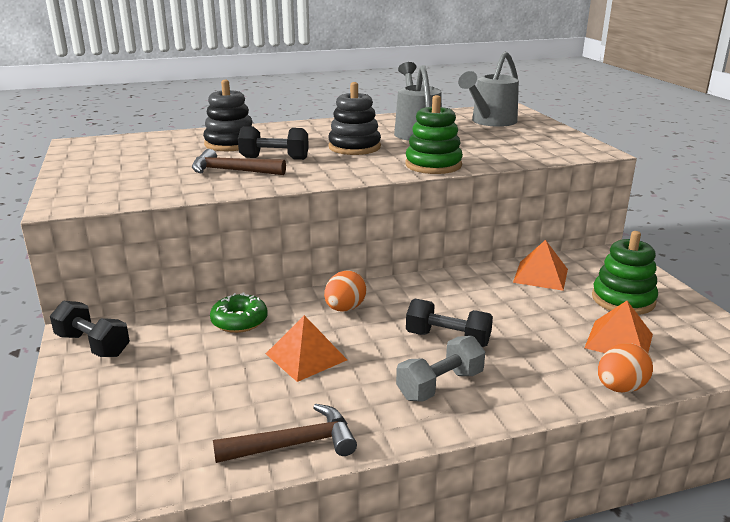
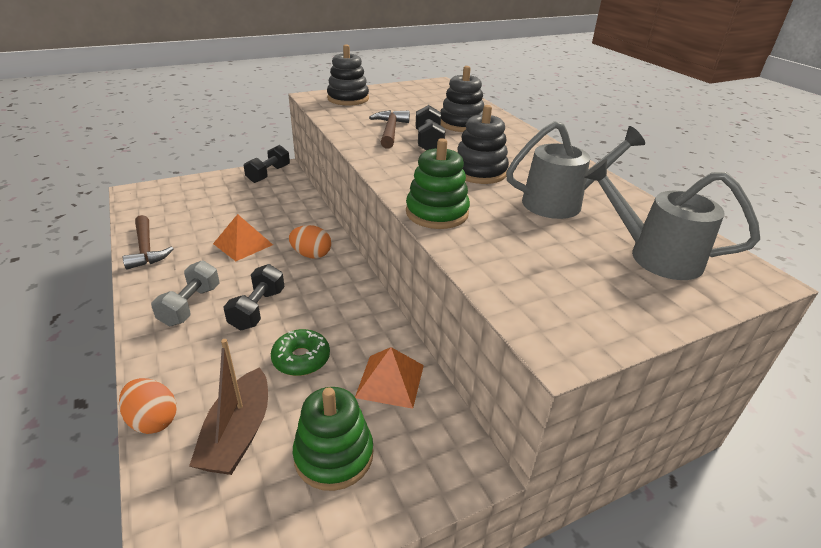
camera: 80 degrees right, 10 degrees up
(94, 186) = (348, 99): none -> black stacking toy
(239, 321) = (294, 214): green donut -> green donut (301, 359)
(440, 385) = (190, 305): grey dumbbell -> grey dumbbell turned 60 degrees clockwise
(619, 341) = (238, 434): orange pyramid -> brown boat

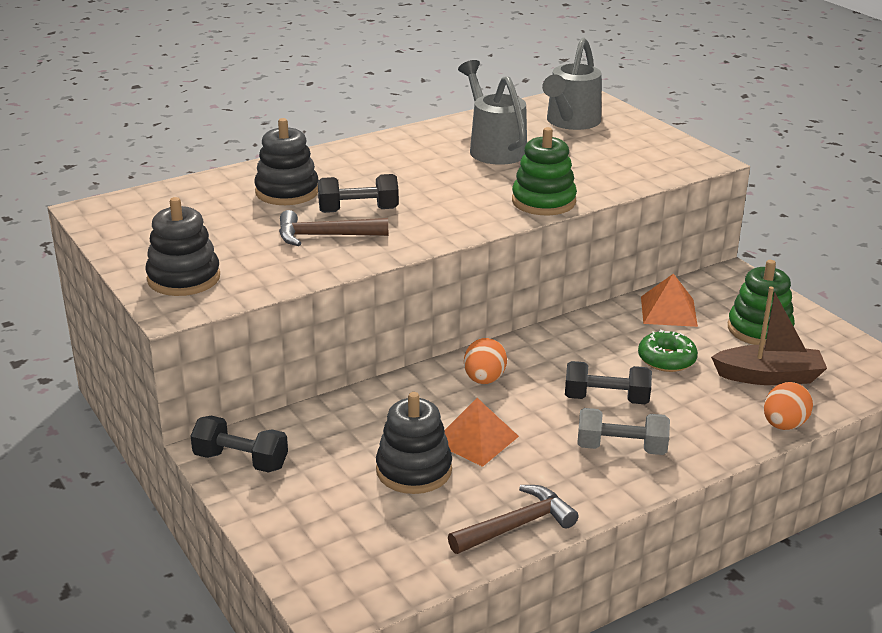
camera: 95 degrees left, 5 degrees down
(479, 172) = (438, 182): black stacking toy -> black stacking toy (414, 470)

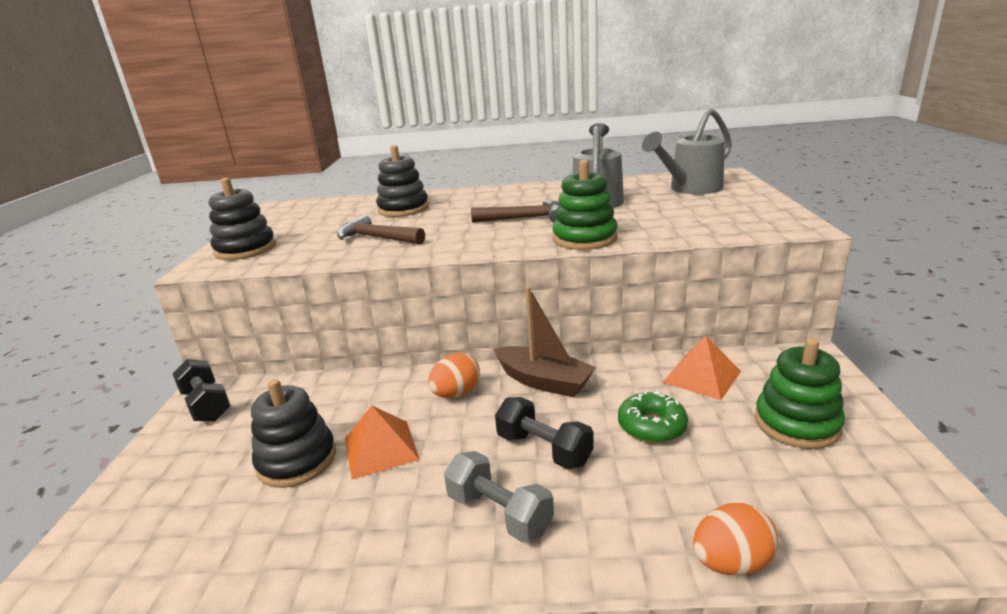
camera: 35 degrees right, 5 degrees down
(358, 210) = (429, 225): black dumbbell -> none
(516, 526) = (295, 564): brown hammer -> brown hammer (524, 218)
(769, 377) = (763, 485): brown boat -> brown boat (544, 381)

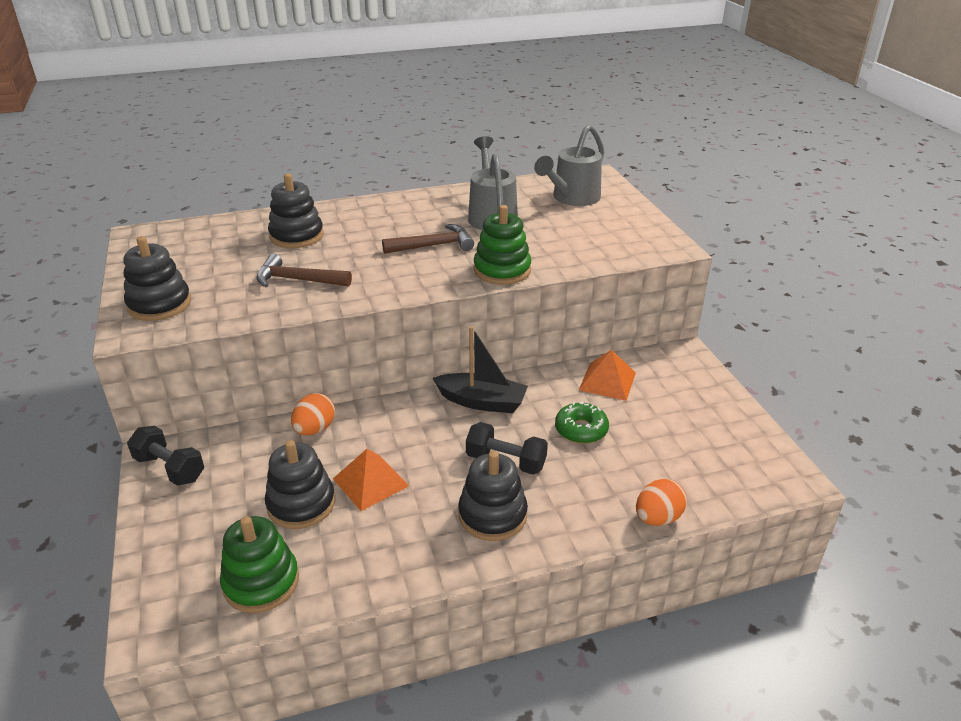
camera: 20 degrees left, 10 degrees up
(456, 394) = (411, 424): orange egg -> orange egg (315, 429)
(499, 513) = (492, 515): grey dumbbell -> black stacking toy
(544, 381) = (482, 402): brown boat -> black boat
(796, 423) = (682, 412): green stacking toy -> green stacking toy (261, 582)

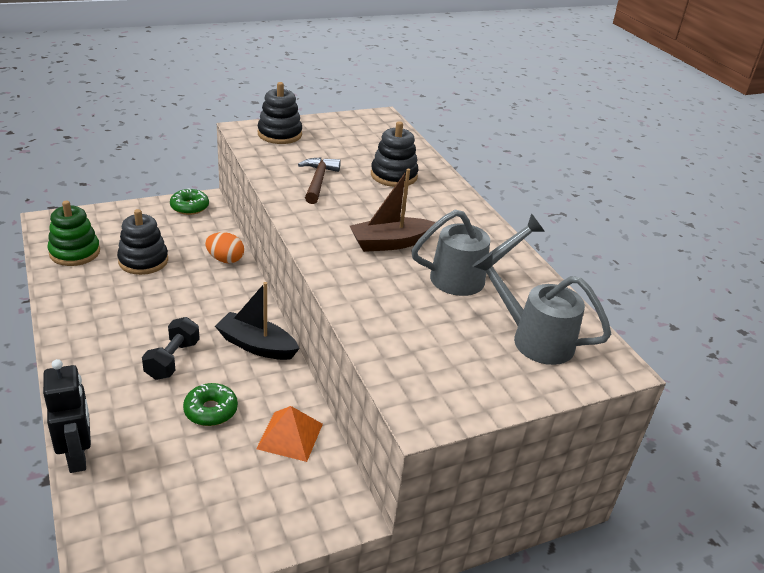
camera: 80 degrees right, 0 degrees up
(169, 468) = (189, 207): black dumbbell -> green donut
(370, 482) = (160, 289): orange pyramid -> none
(433, 246) = (390, 243): brown hammer -> brown boat
(482, 402) = (256, 345): black boat -> black boat turned 105 degrees clockwise
(492, 515) = (108, 352): black stacking toy -> none
(502, 270) = (346, 283): green stacking toy -> none
(657, 518) = (78, 456): orange egg -> black robot

